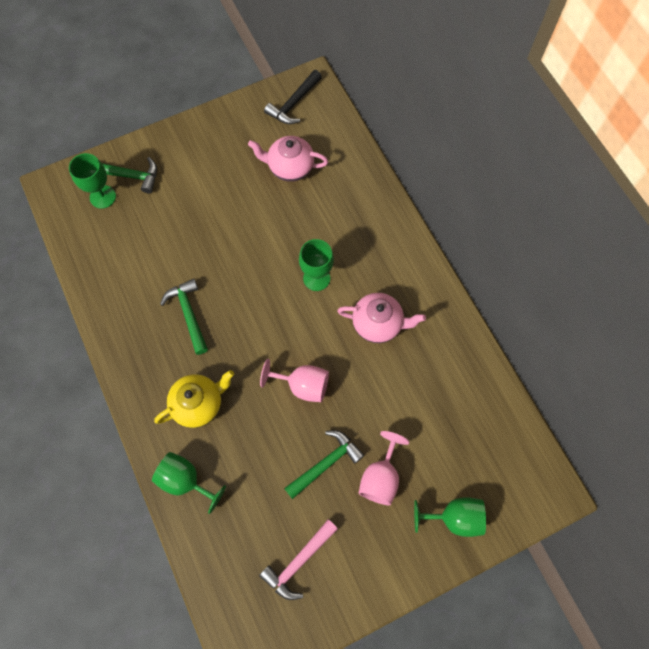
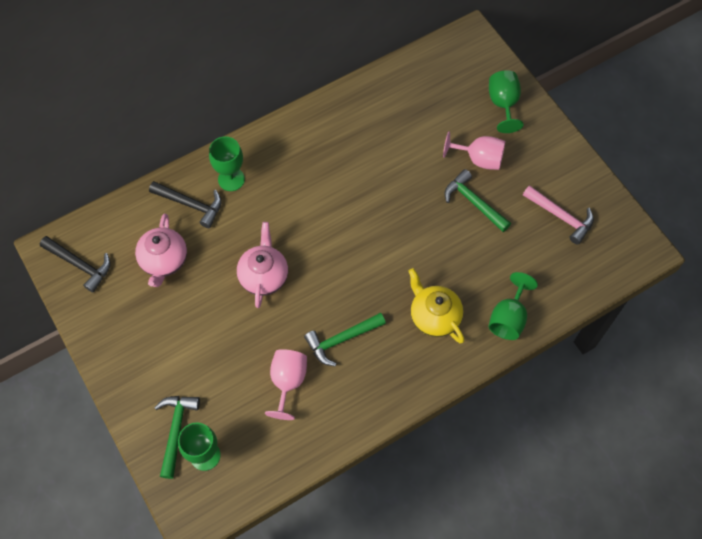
camera: 95 degrees left, 5 degrees down
(302, 385) = (404, 227): pink goblet -> pink goblet (288, 382)
(316, 278) = (293, 224): green goblet -> green goblet (231, 179)
(346, 190) = (190, 205): none -> black hammer
(378, 324) = (336, 168): pink teapot -> pink teapot (264, 276)

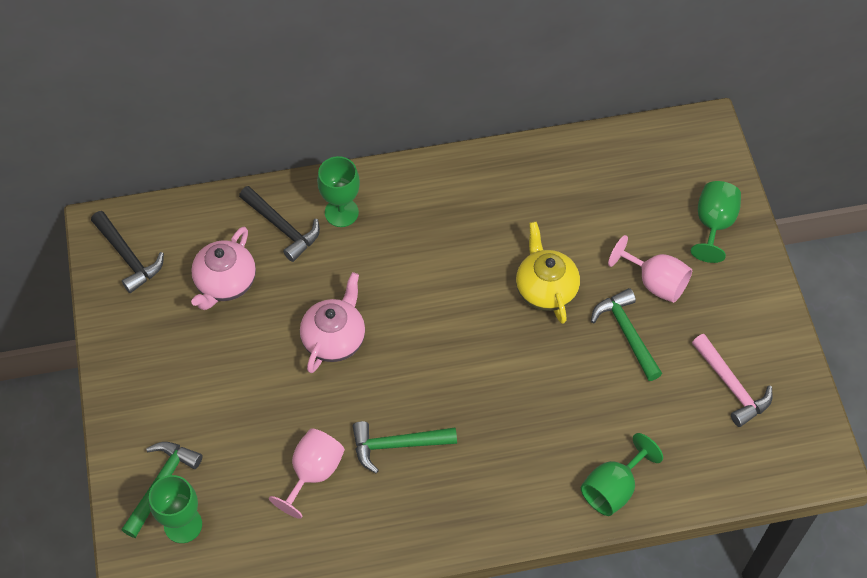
camera: 20 degrees right, 5 degrees down
(434, 316) = (521, 455): yellow teapot -> yellow teapot (545, 289)

